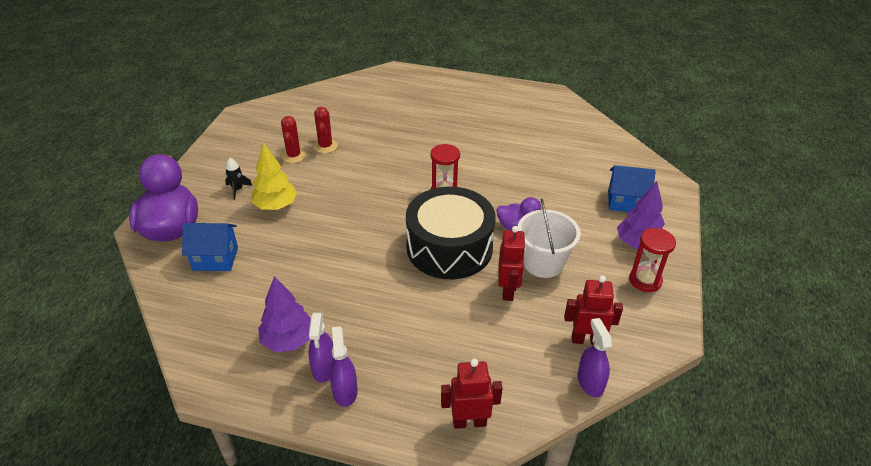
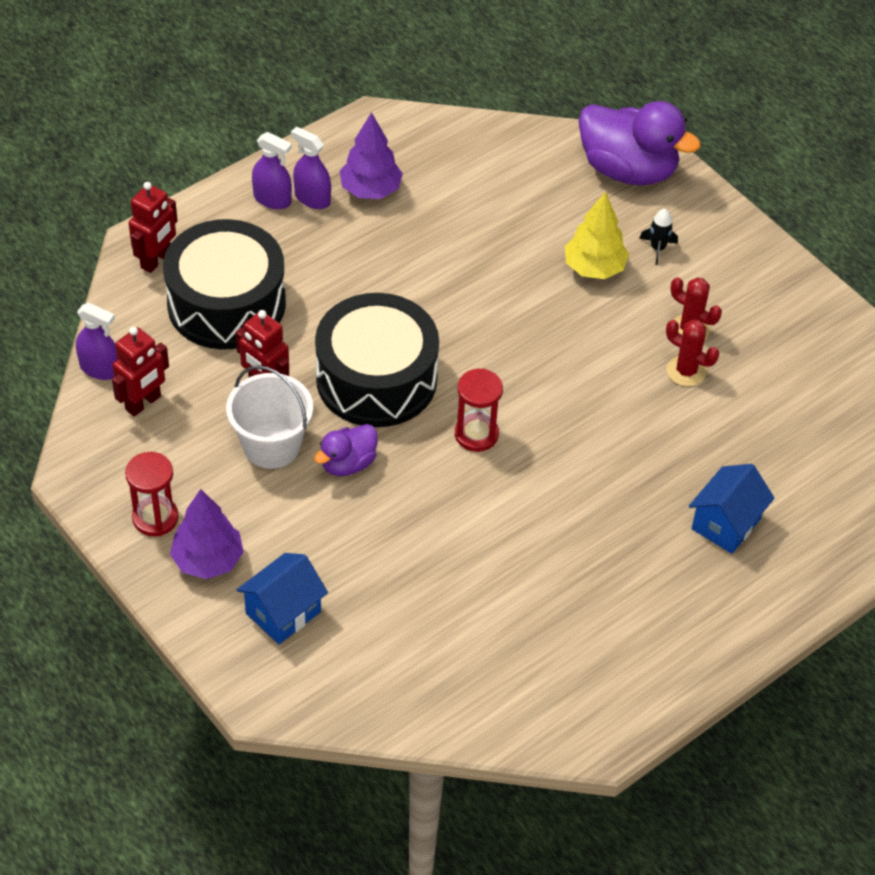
camera: 125 degrees right, 10 degrees up
(215, 258) = (542, 185): blue house -> blue house (726, 524)
(466, 352) = (226, 303): none -> black drum

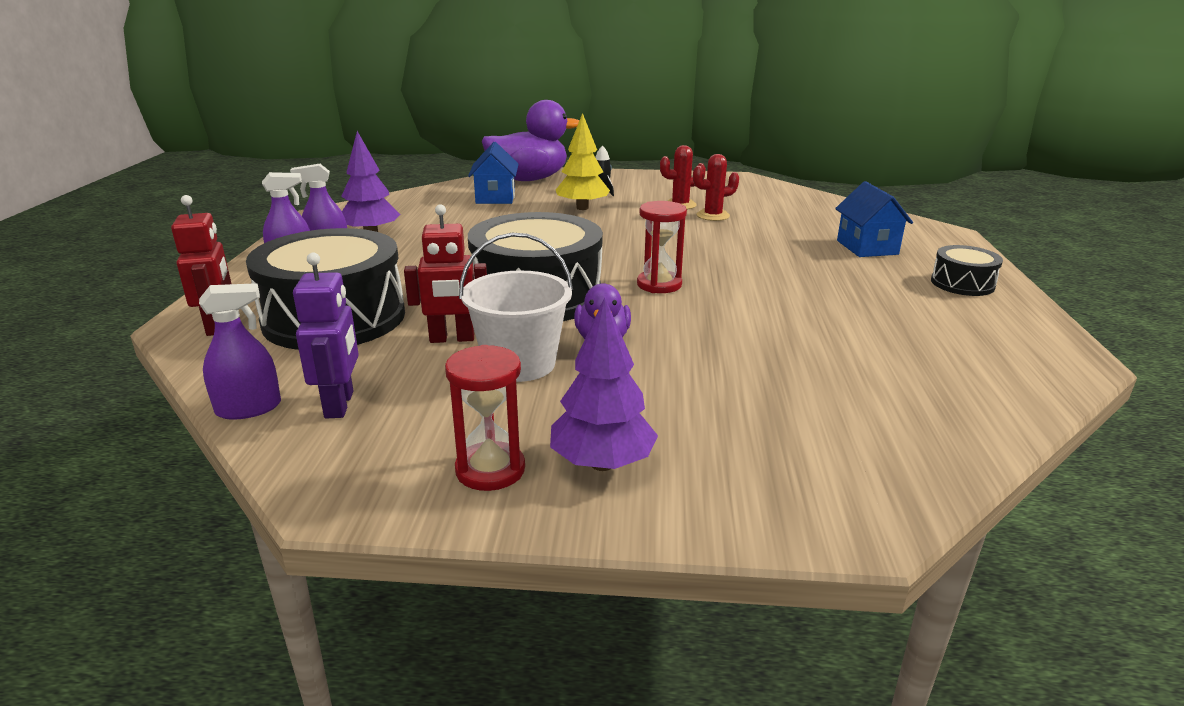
camera: 45 degrees left, 25 degrees down
(143, 403) = (340, 404): red robot -> purple robot
(283, 612) = (740, 449): blue house -> blue house (495, 197)
(702, 624) = (962, 283): none -> black drum

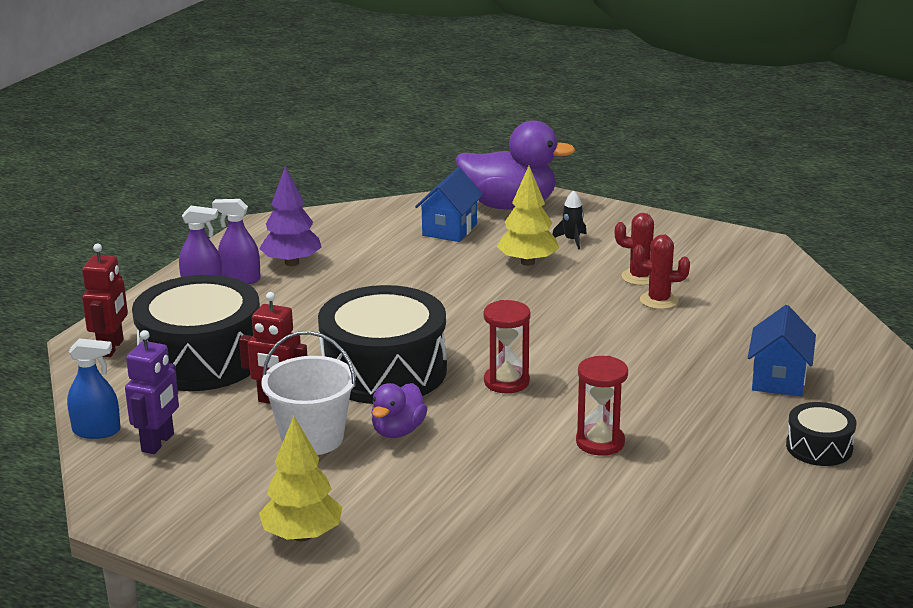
camera: 25 degrees right, 0 degrees up
(249, 408) = (96, 431): purple spray bottle -> blue spray bottle
(490, 470) = (224, 520): red hourglass -> red hourglass (600, 442)
(602, 463) = (302, 535): purple tree -> yellow tree

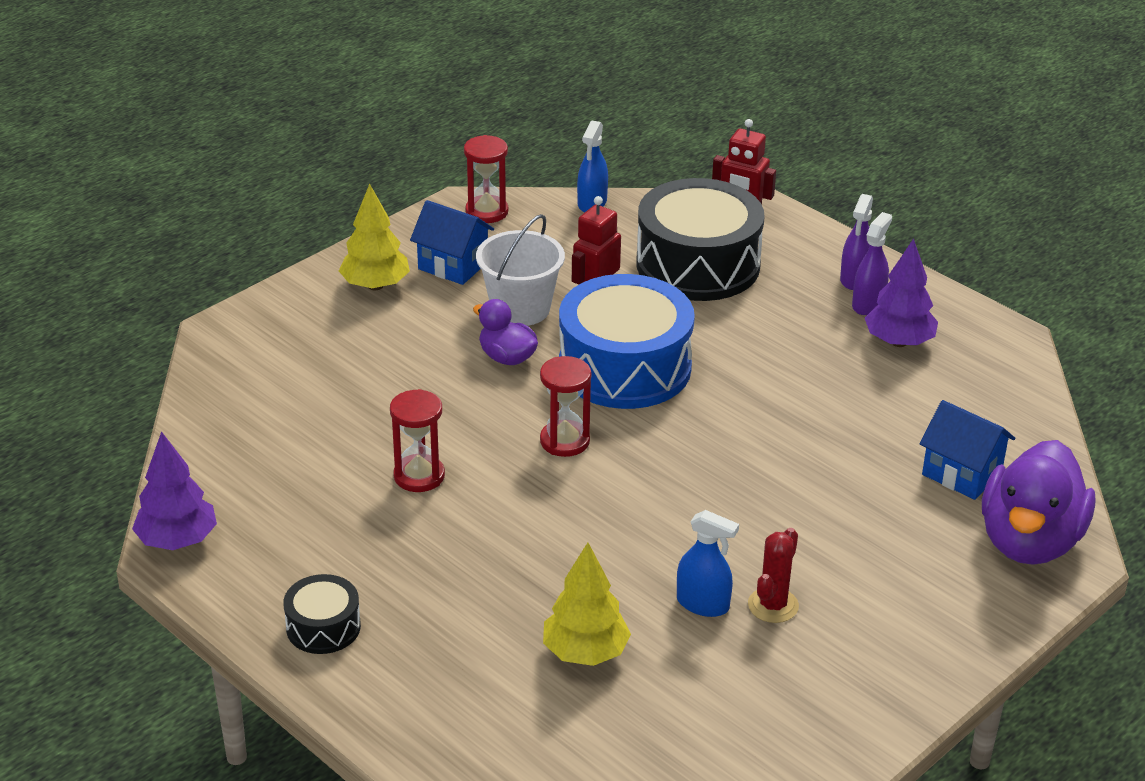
camera: 105 degrees right, 10 degrees up
(128, 493) = (486, 212): none -> red hourglass
(158, 443) = (556, 231): purple robot -> none
(384, 371) = (624, 367): black drum -> blue drum
(528, 262) = (846, 519): yellow tree -> yellow tree (585, 653)
(572, 240) = (901, 572): black rocket -> none
(659, 300) = (703, 604): red cactus -> blue spray bottle
(779, 379) = (471, 645): blue house -> blue house (453, 265)
(783, 552) = (177, 540): none -> purple tree

